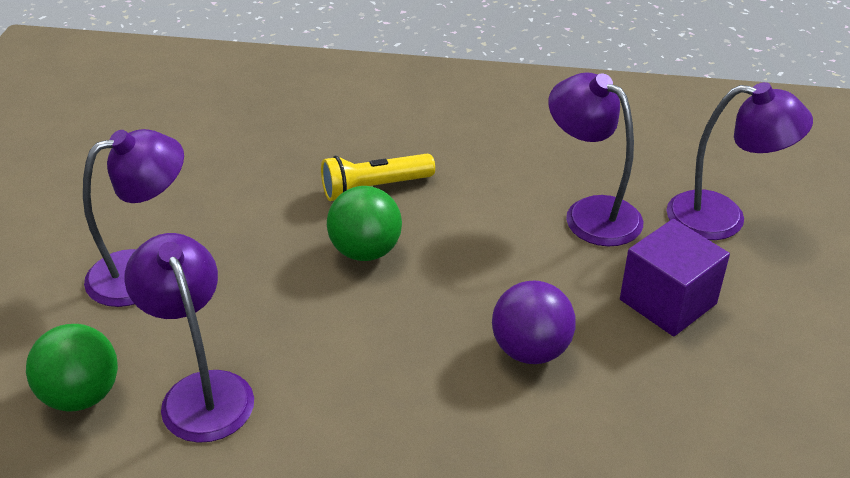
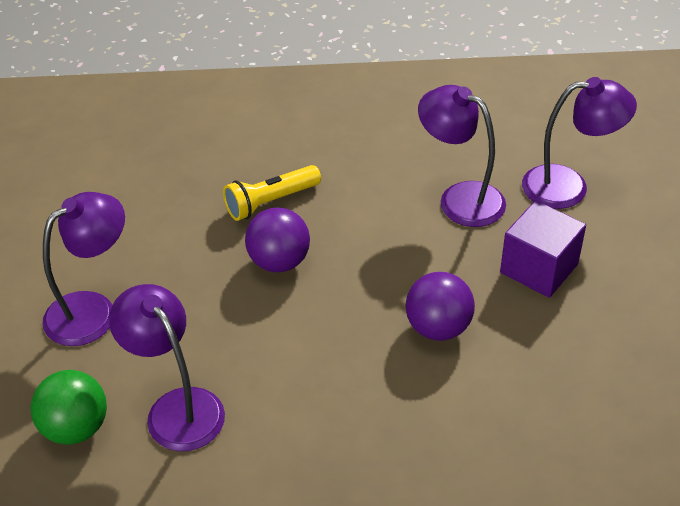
camera: 10 degrees left, 5 degrees up
(365, 251) = (279, 262): green ball -> purple ball

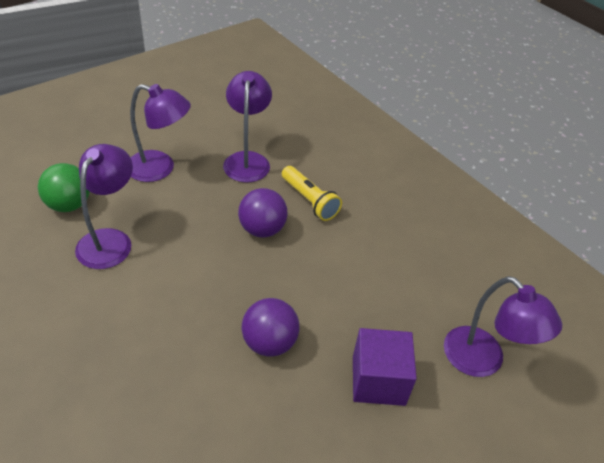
camera: 50 degrees right, 0 degrees up
(270, 202) = (309, 201): yellow flashlight -> yellow flashlight turned 150 degrees counterclockwise
(460, 198) = (404, 297): purple lamp -> purple lamp (247, 160)

